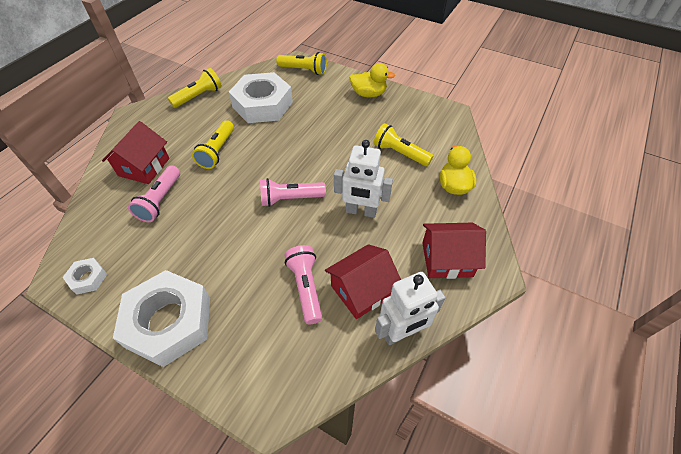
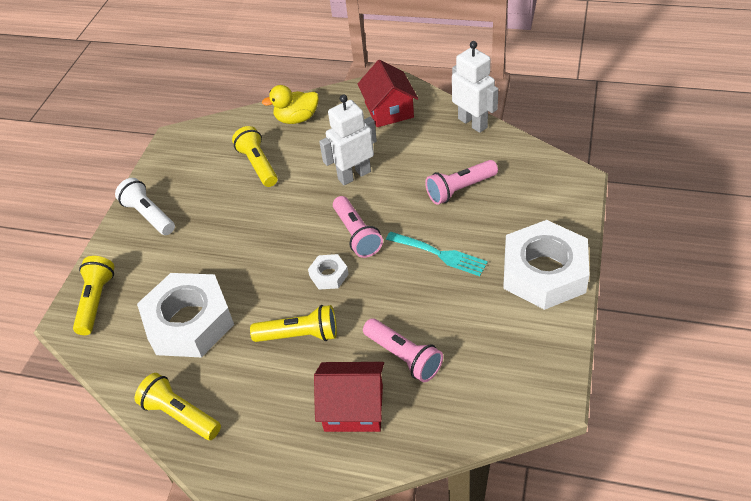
camera: 100 degrees left, 5 degrees down
(88, 278) = (537, 369): white nut -> white nut (329, 275)
(160, 200) = (404, 357): pink flashlight -> pink flashlight turned 45 degrees clockwise
(238, 248) = (439, 254): none -> turquoise fork
(361, 211) = (354, 175): white robot -> white robot turned 120 degrees counterclockwise
(362, 290) = (445, 153): red house -> none
(368, 94) = (149, 215): yellow duck -> white flashlight
(400, 153) = (258, 165): yellow flashlight -> yellow flashlight turned 135 degrees clockwise

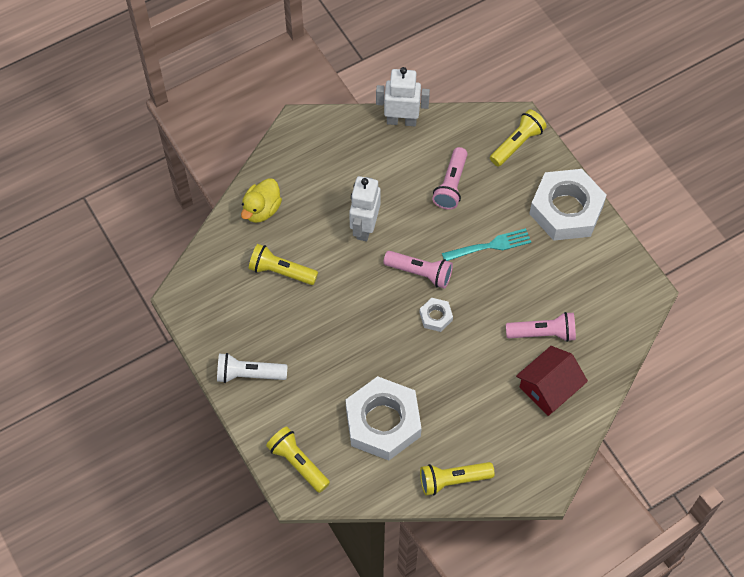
camera: 50 degrees left, 15 degrees up
(300, 335) = (465, 371): yellow flashlight -> yellow flashlight (517, 143)
(389, 110) = (326, 151): red house -> none

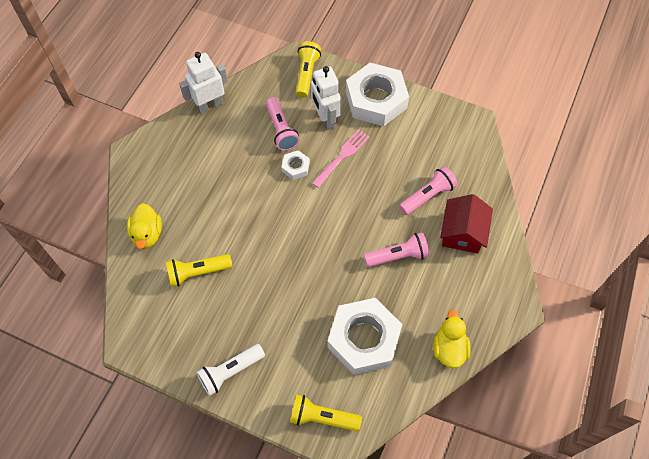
camera: 35 degrees left, 0 degrees up
(364, 227) = (239, 199): white robot -> white robot (325, 119)
(420, 273) = (306, 207): pink flashlight -> pink flashlight (398, 256)
(436, 316) = (342, 232): white nut -> white nut (295, 167)
(453, 480) = (449, 348): yellow flashlight -> yellow duck
(490, 246) = (342, 156): turquoise fork -> pink fork

